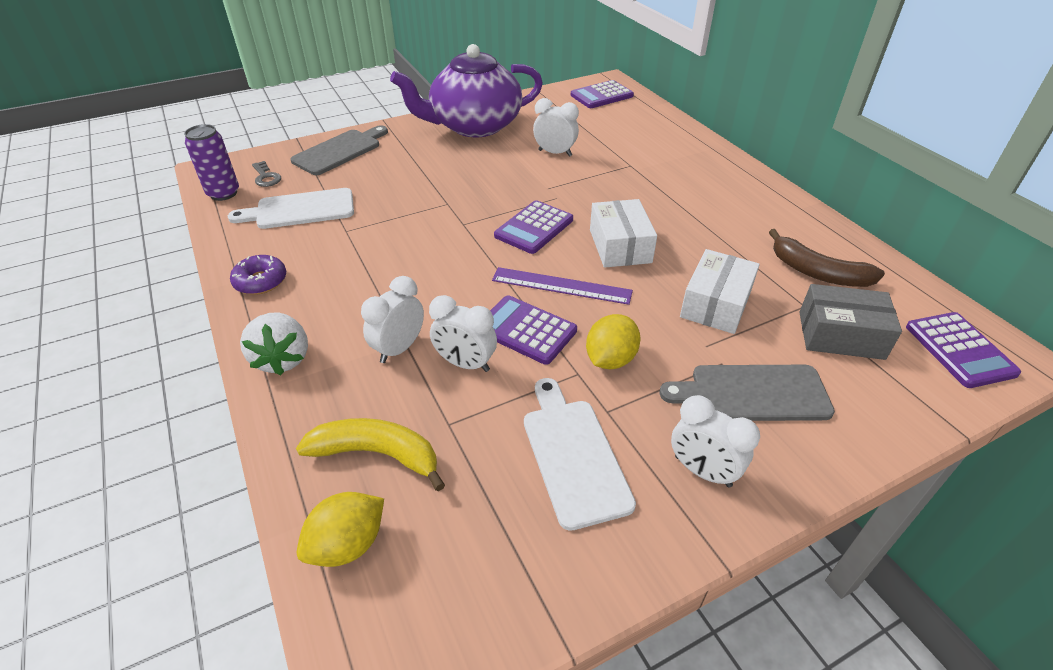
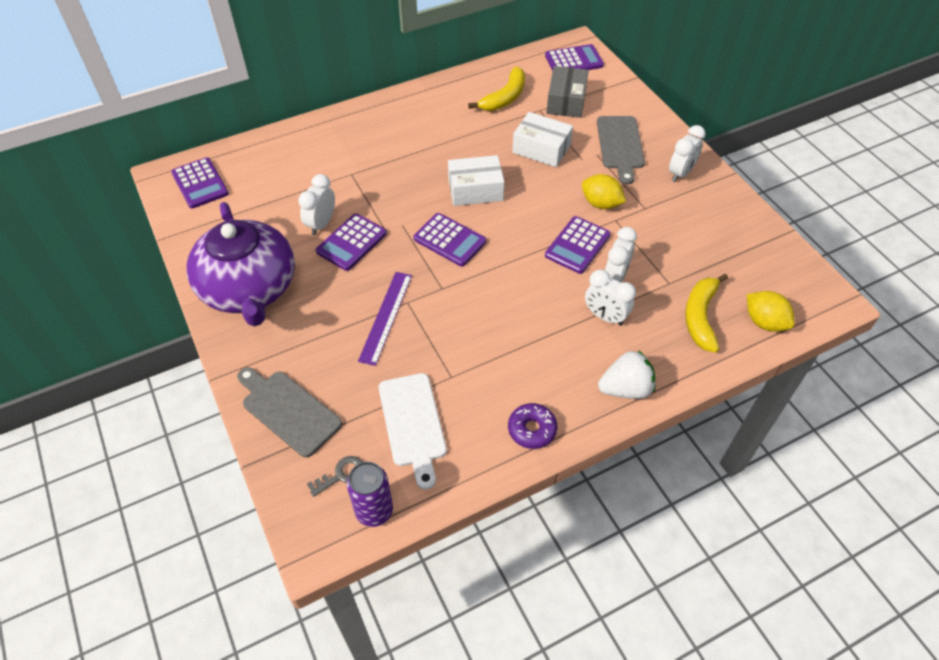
camera: 90 degrees left, 10 degrees up
(530, 169) = (351, 242): none -> purple calculator
(561, 286) = (526, 225): purple ruler -> purple ruler (386, 317)
(573, 455) = (681, 225): white cutting board -> none
(817, 272) = (505, 97): brown banana -> yellow banana

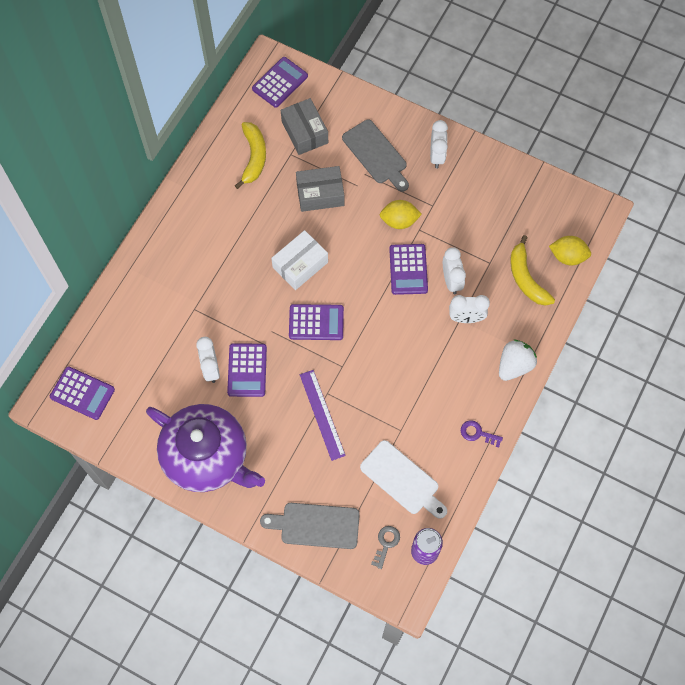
camera: 35 degrees left, 15 degrees up
(532, 429) = (477, 433): purple donut -> purple key
(541, 149) = (320, 194): white box -> grey box

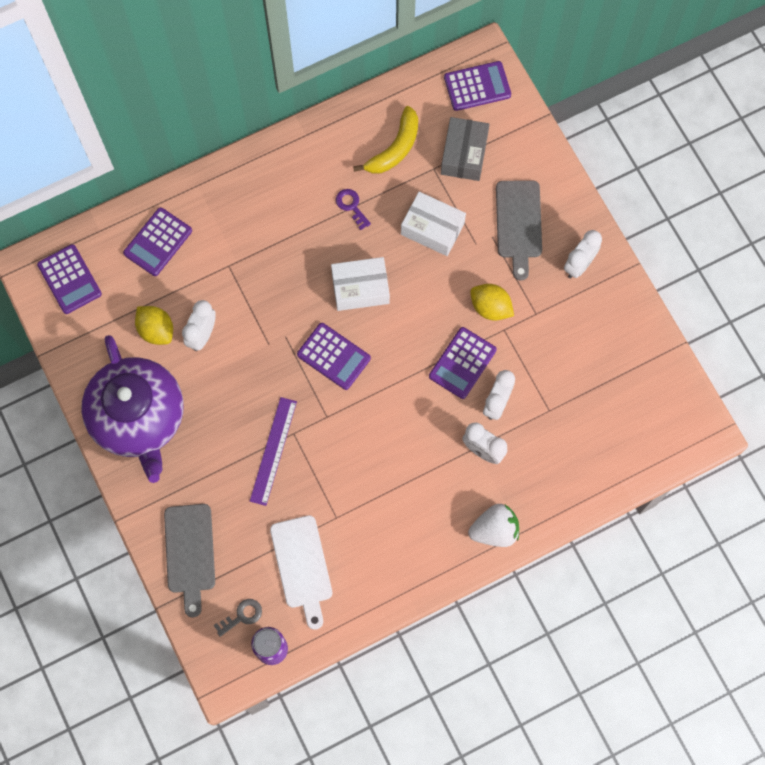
camera: 35 degrees right, 5 degrees up
(247, 370) = (234, 359): purple calculator -> purple calculator (158, 242)
(316, 525) = (190, 553): grey cutting board -> grey cutting board turned 135 degrees counterclockwise
(320, 194) = (432, 229): grey box -> white box
(477, 433) = (407, 572): purple key -> purple key (351, 206)
(526, 278) = (574, 451): yellow banana -> none
(567, 256) = (634, 457): yellow lemon -> yellow lemon (156, 330)

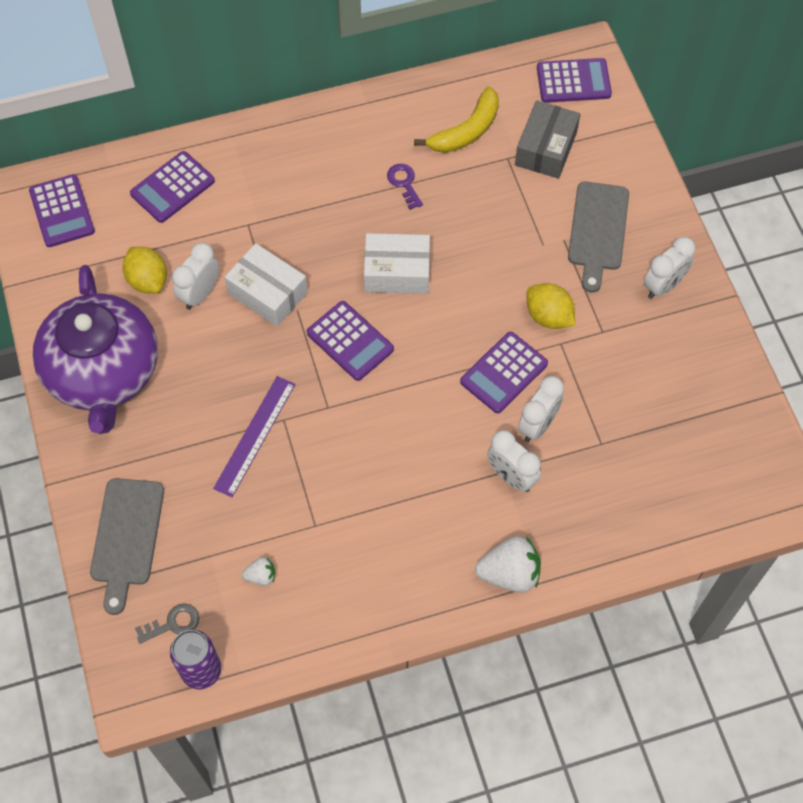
camera: 10 degrees right, 10 degrees down
(302, 566) = (261, 576): white cutting board -> white strawberry
(432, 229) = (494, 221): white box -> white box (268, 293)

